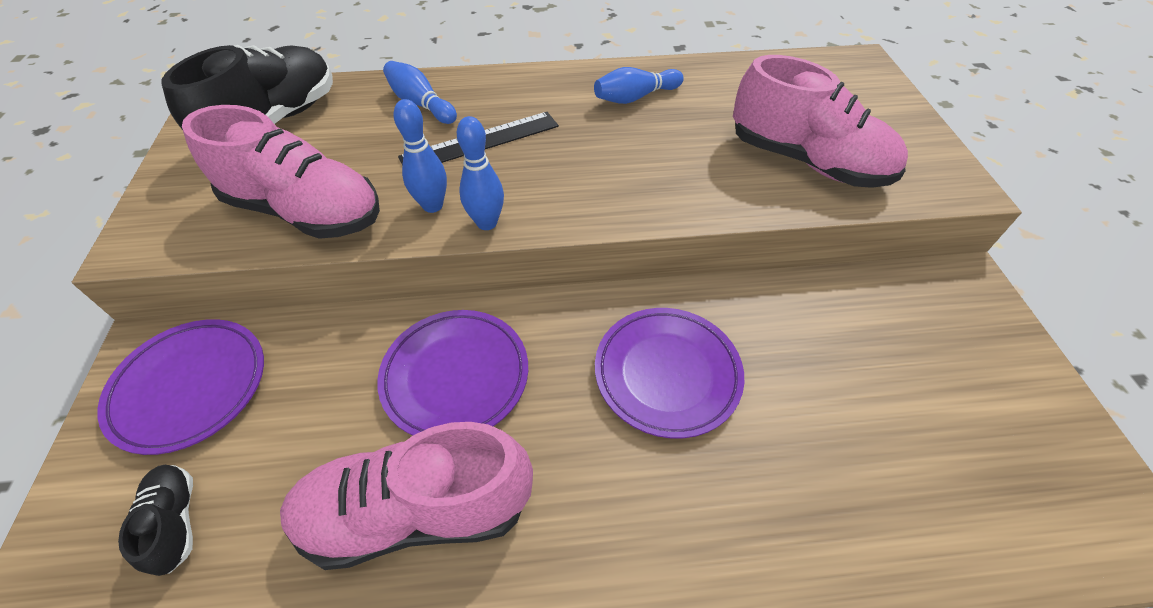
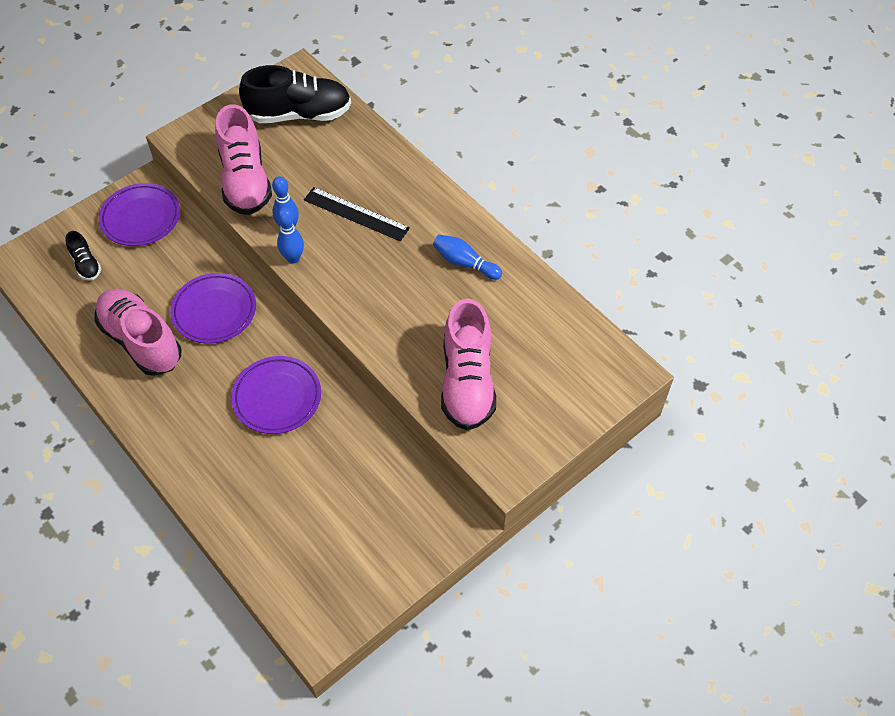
camera: 55 degrees right, 5 degrees up
(175, 521) = (86, 264): black shoe -> black shoe turned 120 degrees clockwise
(421, 104) = (367, 164): blue bowling pin -> none

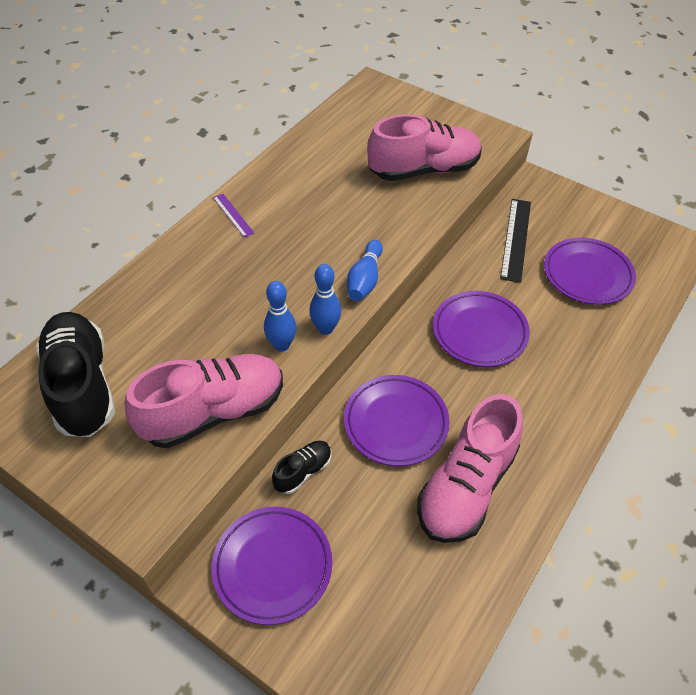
camera: 105 degrees left, 5 degrees down
(86, 264) = (374, 609): black shoe -> black shoe (303, 471)
(310, 518) = (587, 275): none -> purple plate
(356, 214) = (245, 288): black ruler -> black ruler (516, 239)
(448, 218) = (233, 215): none -> purple ruler
(465, 263) = (289, 193): blue bowling pin -> blue bowling pin (365, 279)

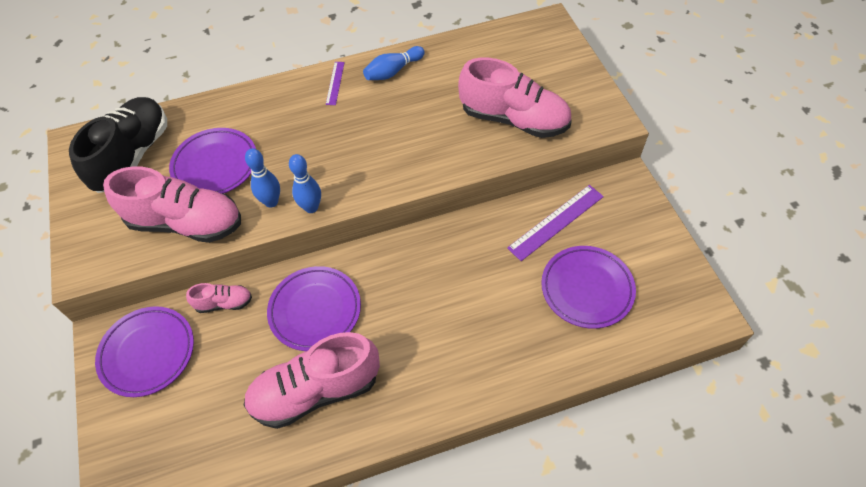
camera: 40 degrees right, 5 degrees up
(303, 471) = (224, 303): black shoe -> pink shoe
(365, 279) = (376, 186): blue bowling pin -> blue bowling pin (393, 71)
(479, 332) = (445, 281): purple plate -> purple plate (215, 165)
(516, 239) = (556, 222): black ruler -> purple ruler

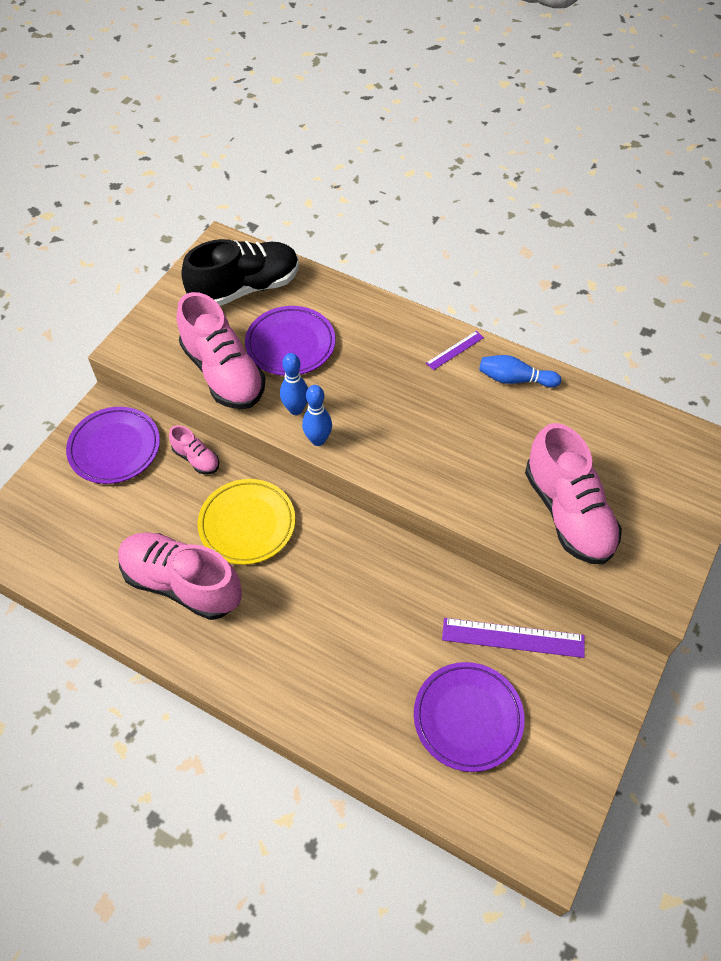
camera: 45 degrees right, 0 degrees up
(315, 310) = (247, 524): purple plate -> yellow plate

